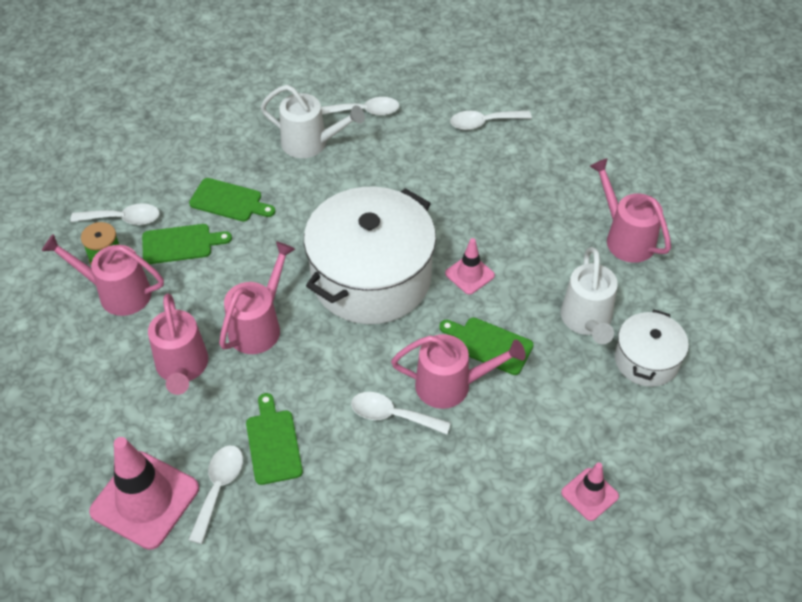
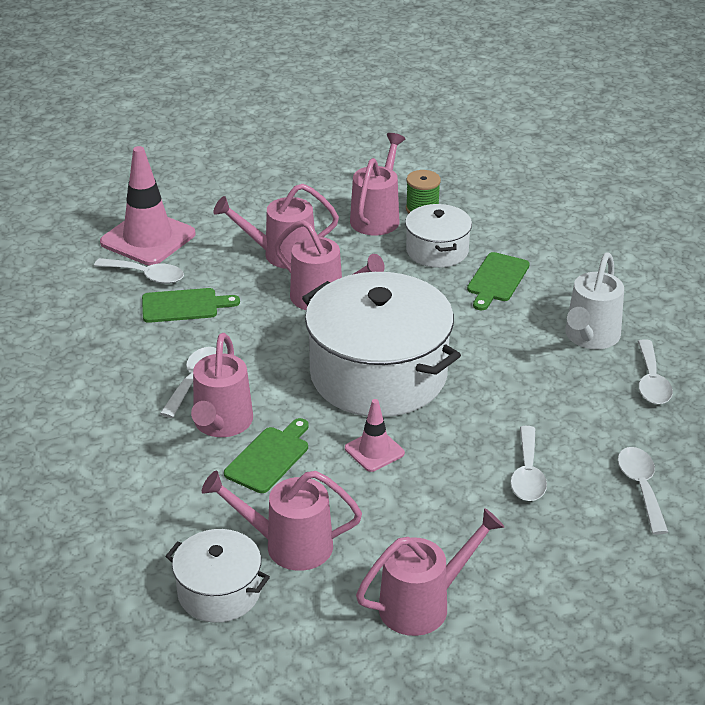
camera: 95 degrees right, 15 degrees down
(123, 219) = (473, 216): white spoon -> white spoon (527, 474)
(181, 244) = (437, 250): green cutting board -> white pot
(587, 321) = (287, 545): white watering can -> pink watering can
(589, 494) = (57, 514): pink traffic cone -> none

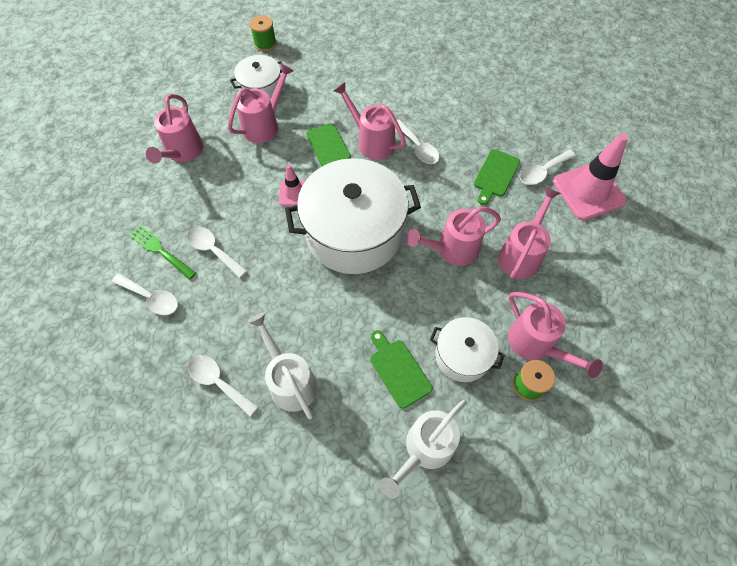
camera: 125 degrees right, 25 degrees up
(104, 653) = (265, 44): none -> green spool
(547, 239) = (424, 450): none -> white watering can
(582, 519) = (161, 251): none -> green fork

